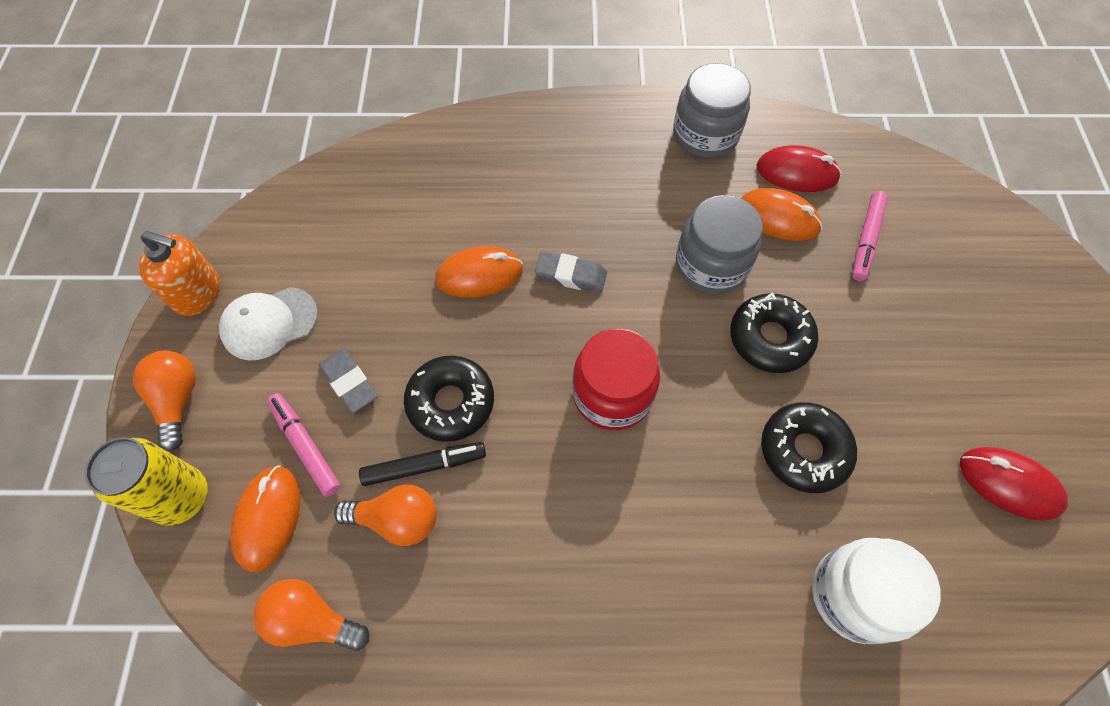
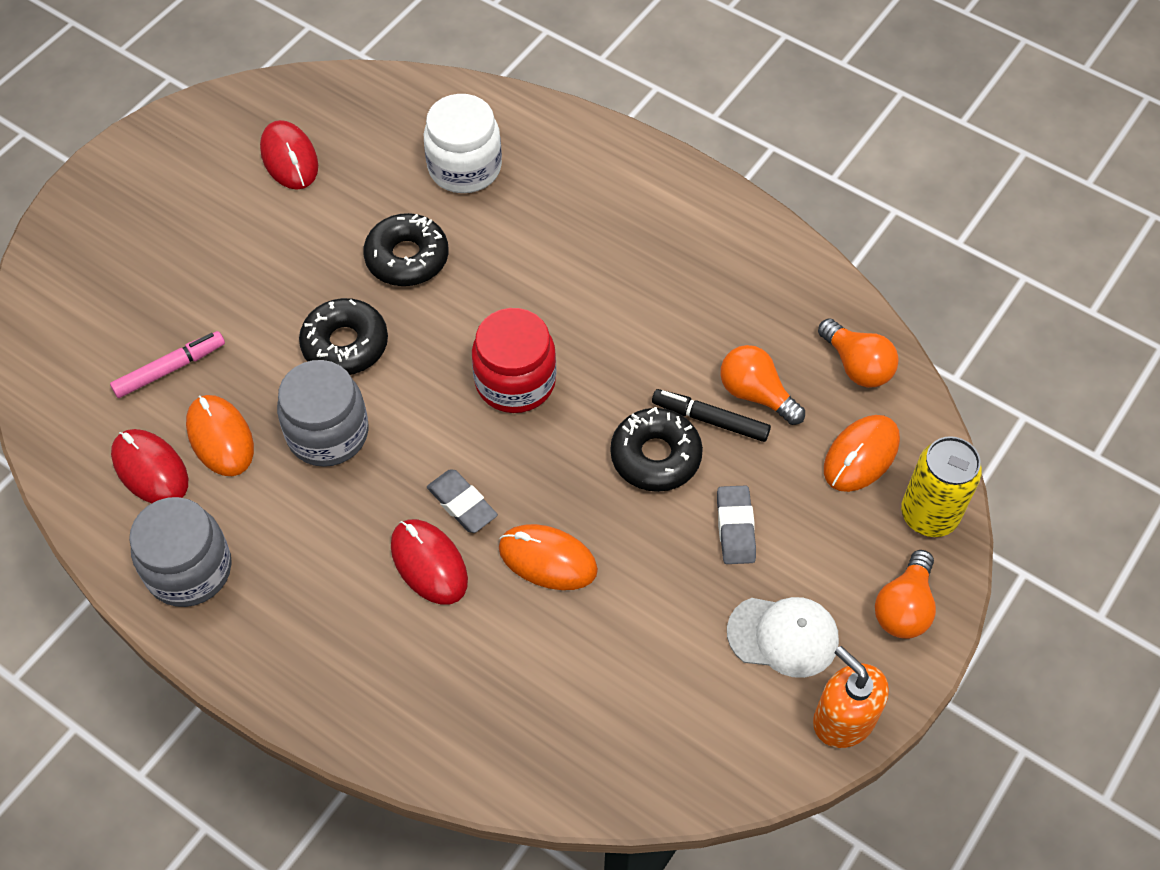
camera: 145 degrees left, 5 degrees down
(306, 446) = (803, 495): pink marker -> none
(559, 225) = (429, 563): none -> red mouse

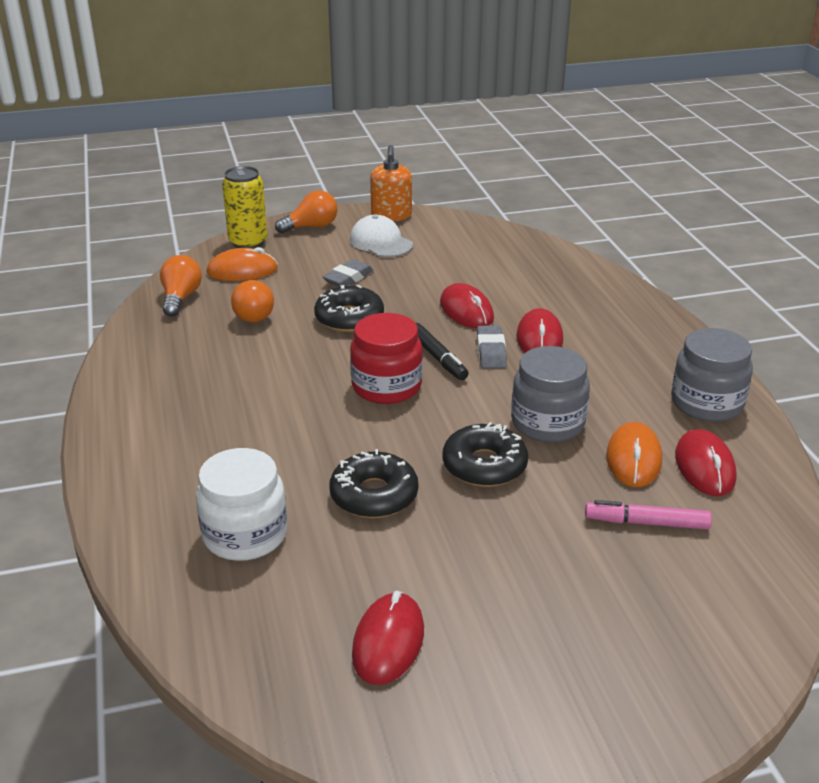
camera: 140 degrees left, 25 degrees down
(547, 559) = (466, 311): orange mouse -> red mouse
(710, 420) = (296, 317): black marker -> black marker (437, 358)

